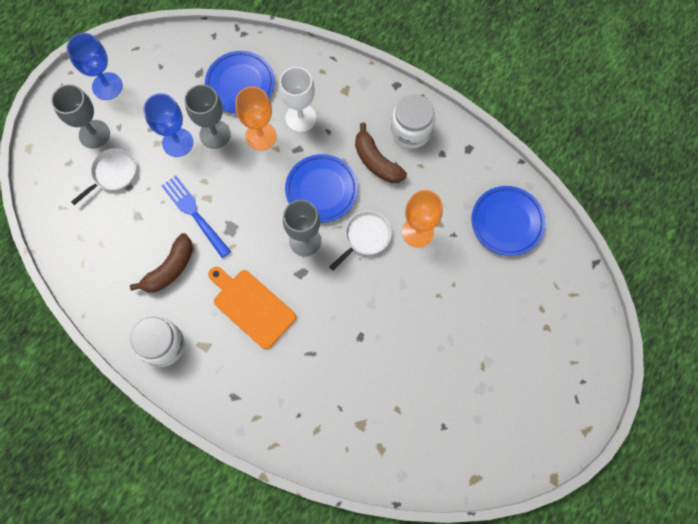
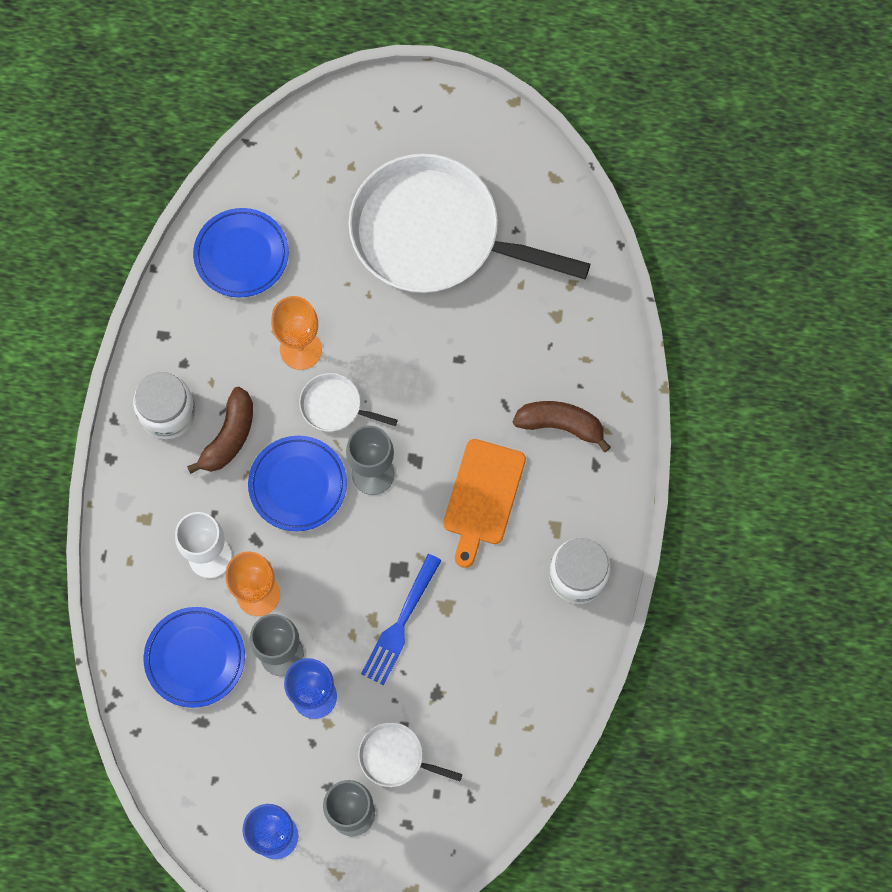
camera: 115 degrees left, 0 degrees up
(170, 269) = (483, 616): brown banana -> brown banana (560, 425)
(466, 364) = (434, 234): none -> white pan

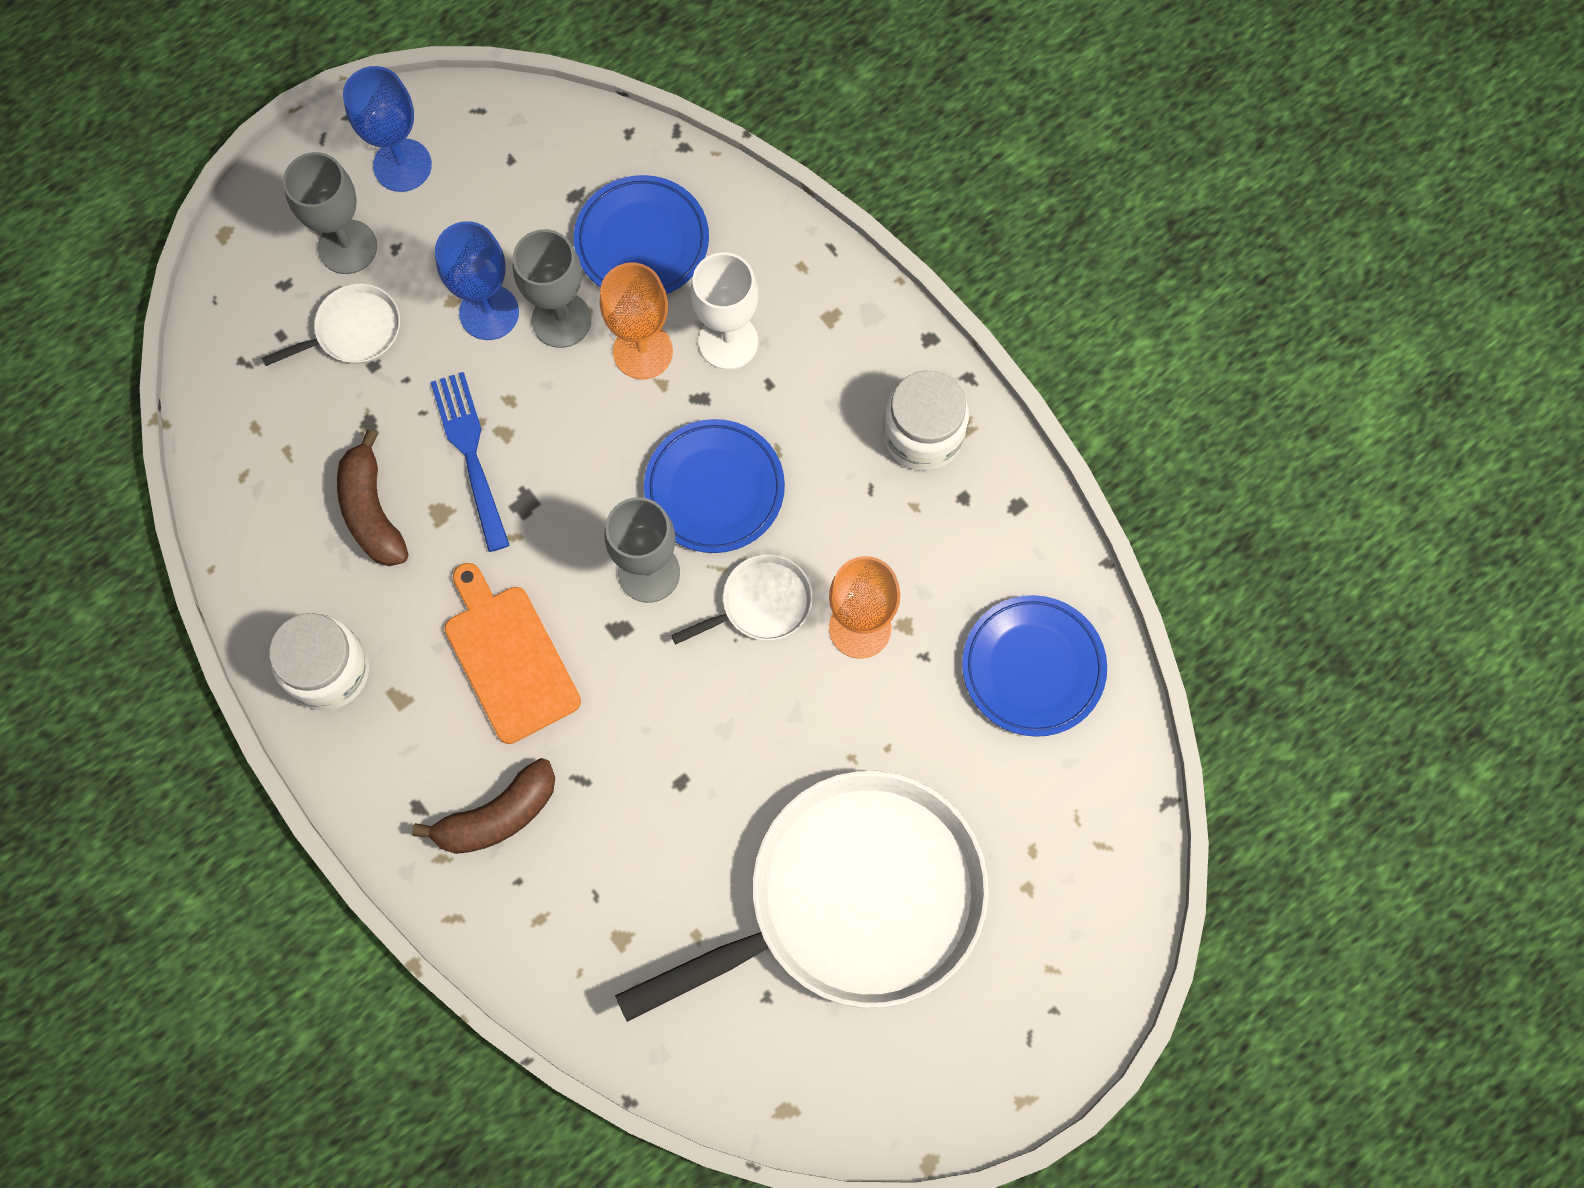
camera: 135 degrees right, 0 degrees up
(229, 436) = (836, 471): brown banana -> brown banana (372, 511)

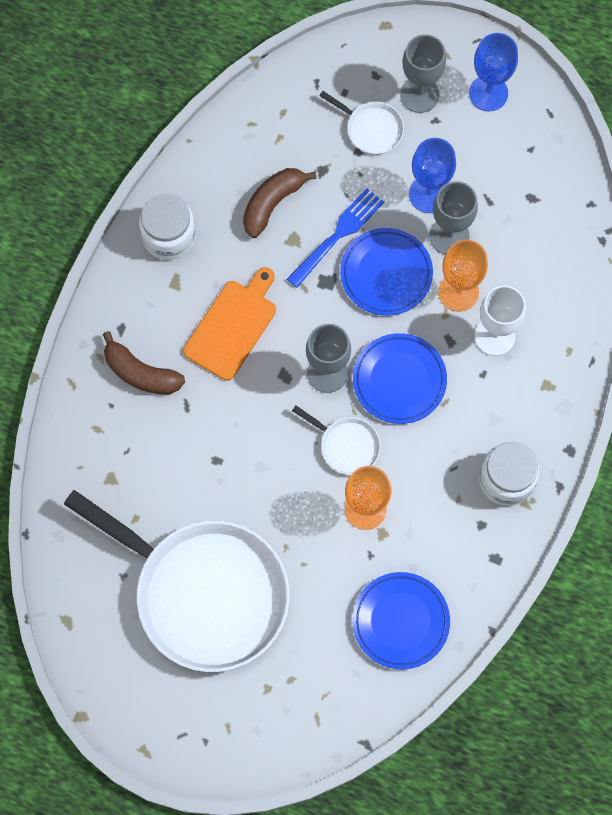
camera: 60 degrees right, 0 degrees up
(642, 241) = (526, 252): blue plate -> blue plate (386, 274)

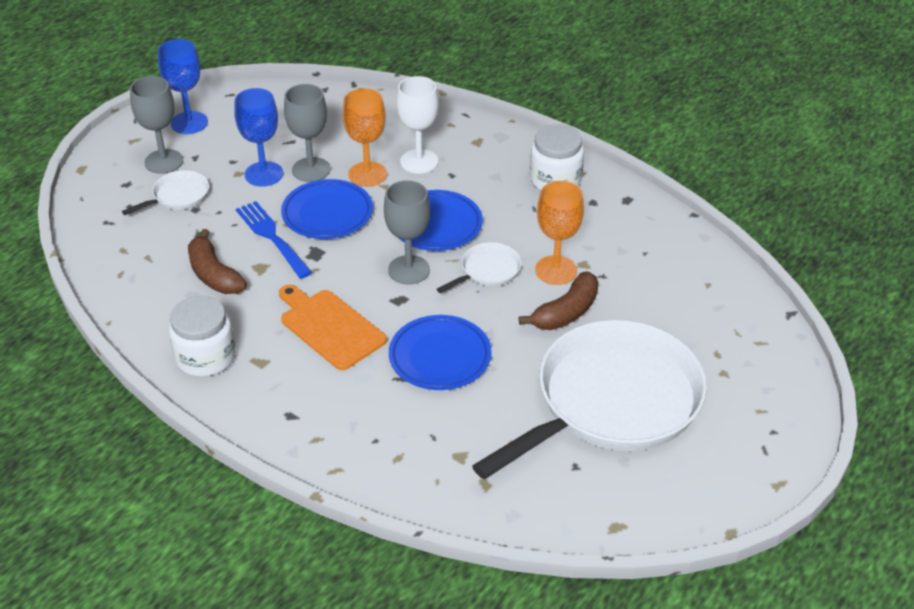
camera: 75 degrees left, 30 degrees down
(141, 373) = (349, 408): brown banana -> brown banana (566, 312)
(400, 621) = (673, 268): blue plate -> blue plate (440, 357)

